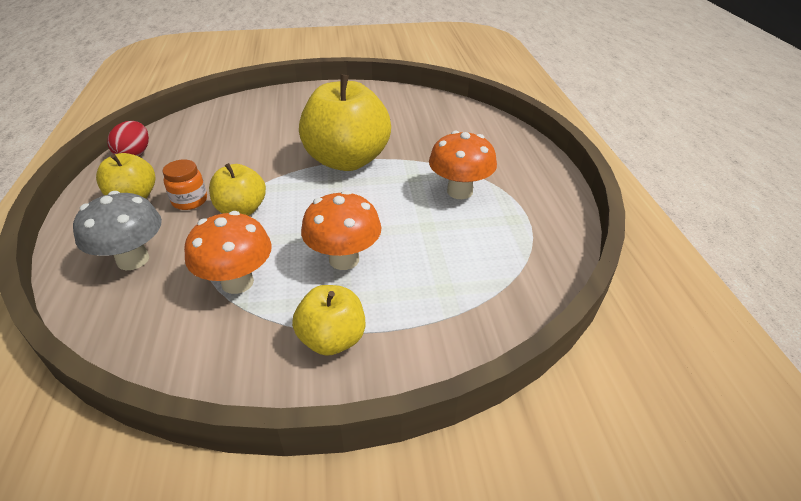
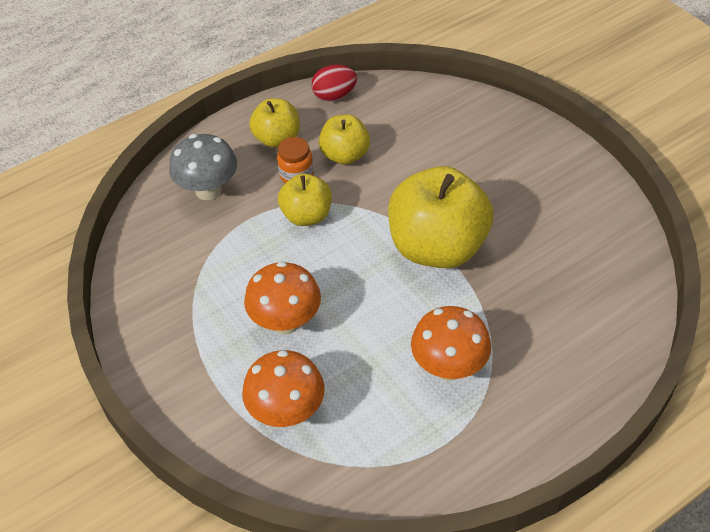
camera: 65 degrees right, 10 degrees up
(237, 282) = (220, 267): orange mushroom -> orange mushroom (287, 412)
(332, 339) = (192, 360): yellow apple -> yellow apple (345, 155)

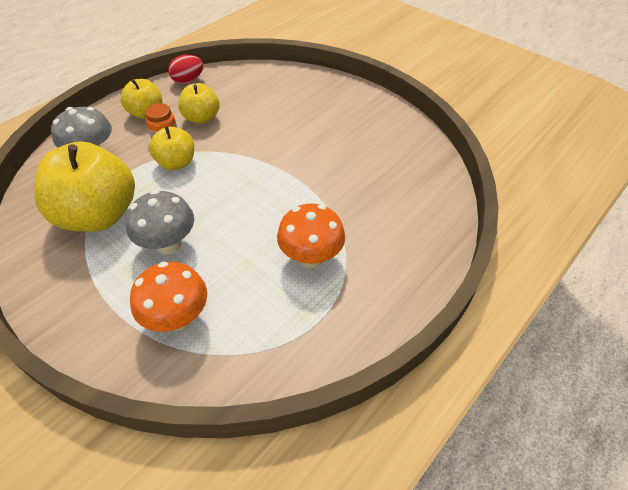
camera: 15 degrees left, 0 degrees up
(286, 322) = (168, 244): orange mushroom -> grey mushroom
(437, 247) = (284, 171): yellow apple -> yellow apple (99, 215)

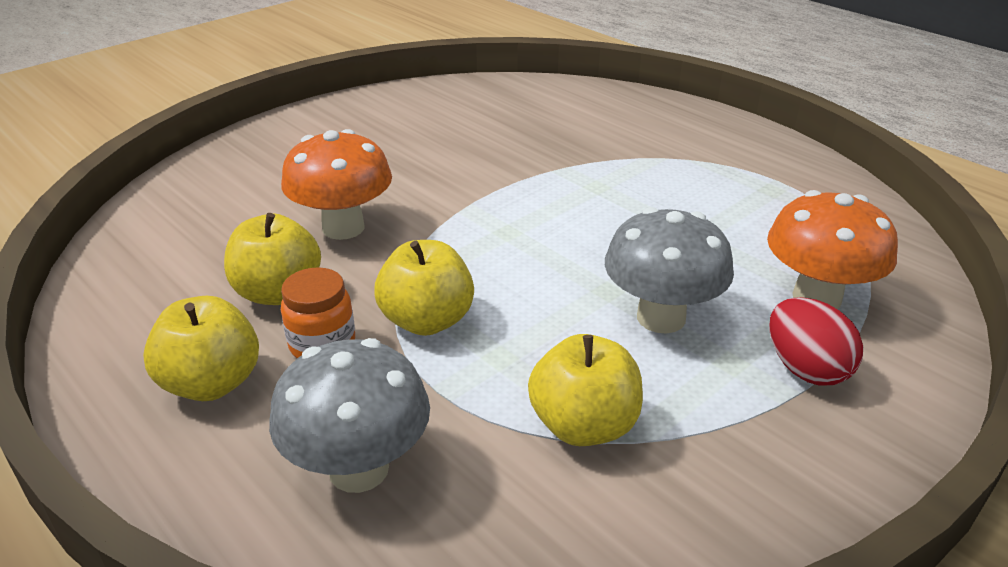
camera: 85 degrees left, 15 degrees down
(99, 215) = (583, 425): yellow apple -> yellow apple, size x0.54
(188, 81) = (104, 320): red egg -> red egg (805, 369)
(311, 257) = (672, 182): orange mushroom -> orange mushroom (343, 228)

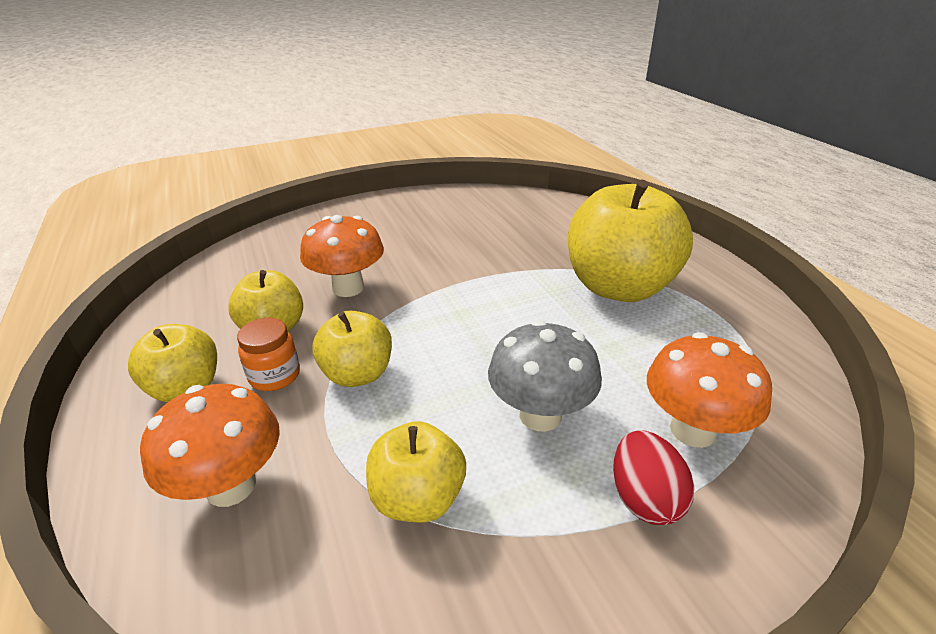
camera: 20 degrees right, 0 degrees up
(359, 469) = (231, 486): grey mushroom -> orange mushroom
(666, 172) = (619, 287): none -> yellow apple

